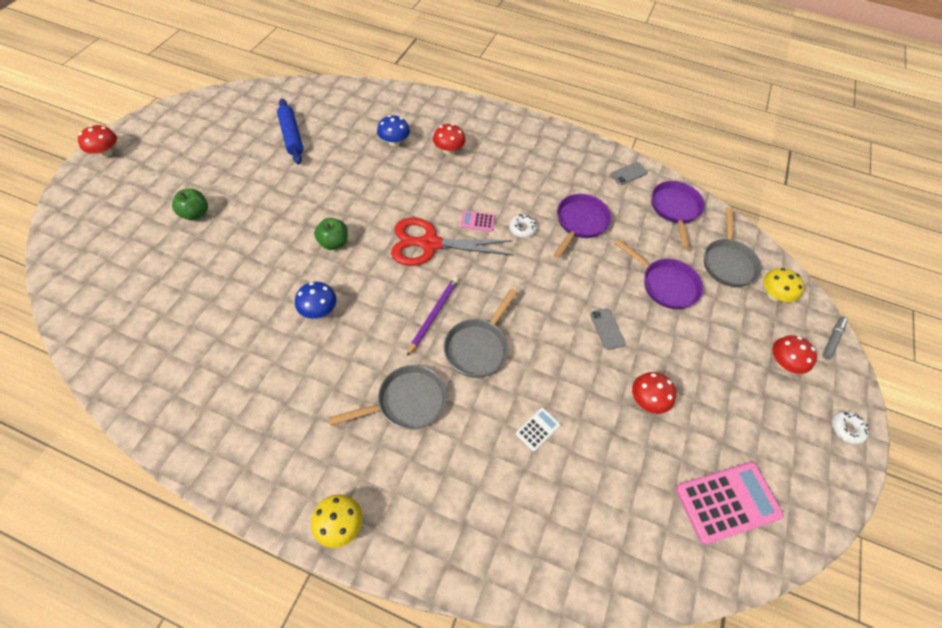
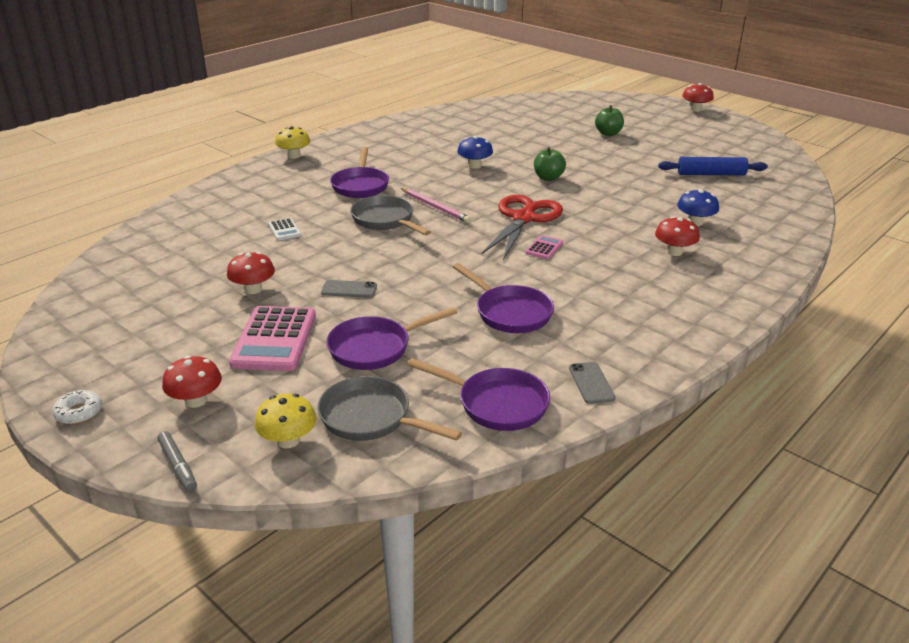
camera: 115 degrees right, 25 degrees down
(407, 402) = (360, 185): grey pan -> purple pan
(433, 315) = (435, 207): purple pencil -> pink pencil
(522, 229) = (519, 272): white donut -> none
(727, 502) = (122, 300): pink calculator -> pink calculator (274, 339)

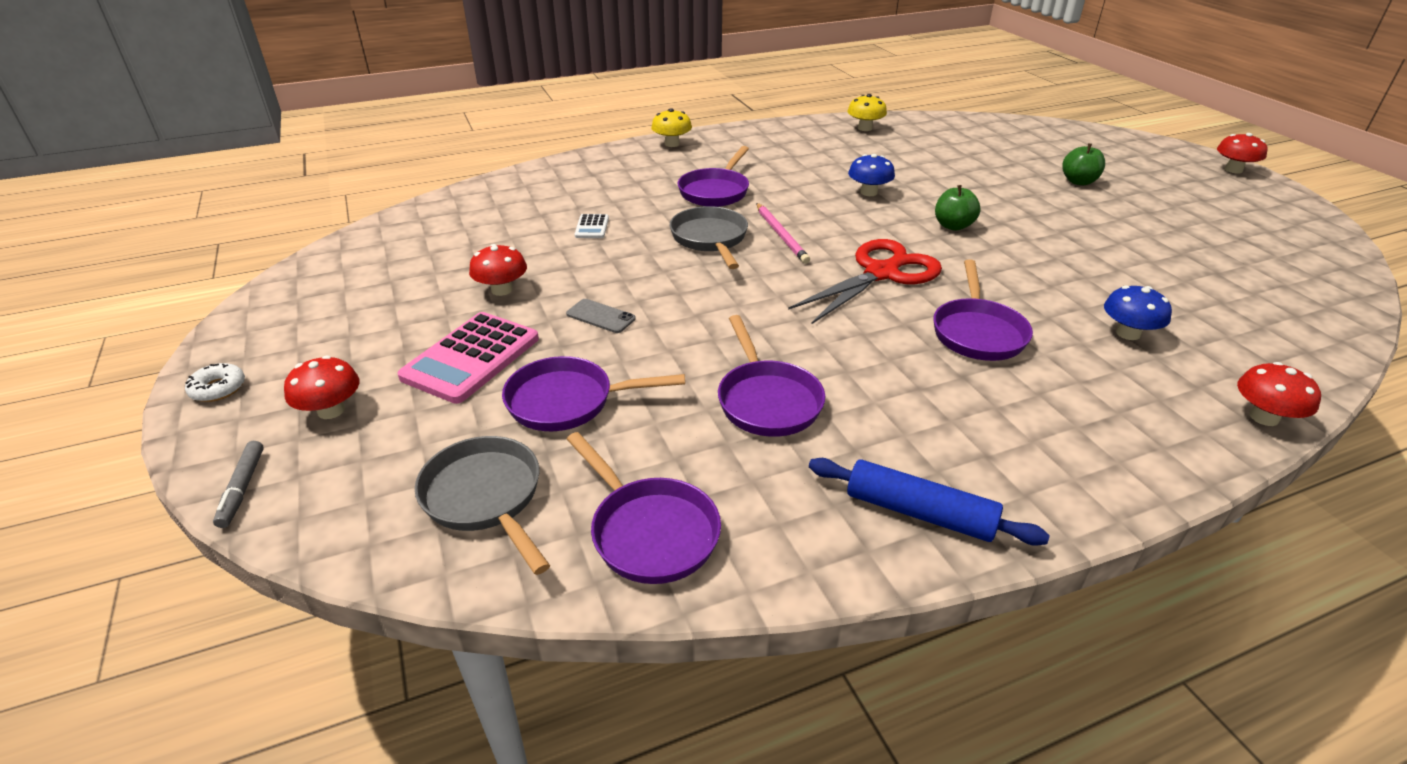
camera: 25 degrees right, 5 degrees up
(288, 440) = (374, 496): yellow mushroom -> yellow mushroom (864, 128)
(544, 248) = (879, 320): pink calculator -> none
(591, 383) = (801, 543): grey phone -> none
(609, 241) = (977, 332): none -> purple pan
(674, 252) = (1065, 370): red mushroom -> red mushroom (1263, 417)
(711, 174) = (1199, 266): blue rolling pin -> blue rolling pin (919, 512)

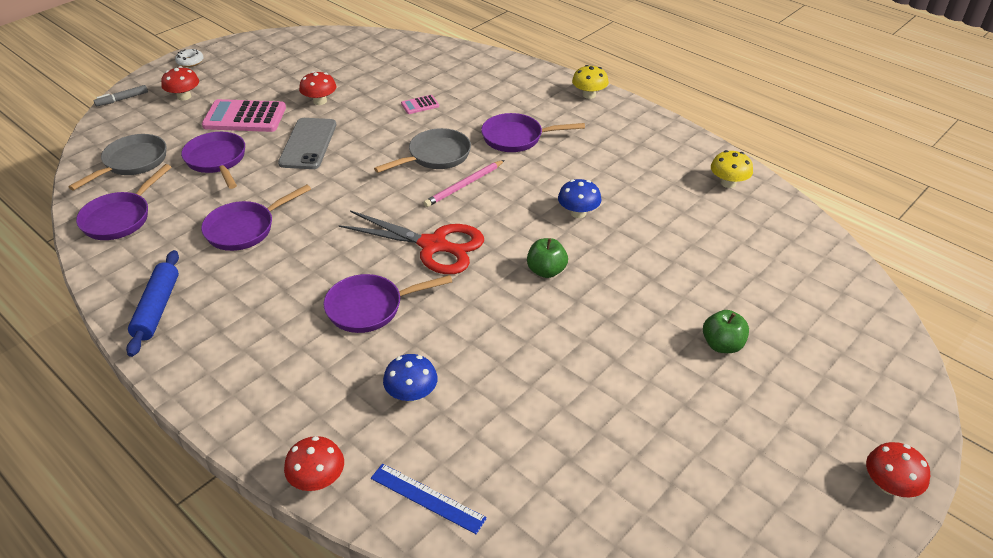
camera: 65 degrees right, 5 degrees up
(592, 227) = (420, 105): white calculator -> pink calculator
(600, 316) = (308, 144): grey phone -> grey phone, size x1.88
(1279, 353) = (427, 498): none -> blue ruler

